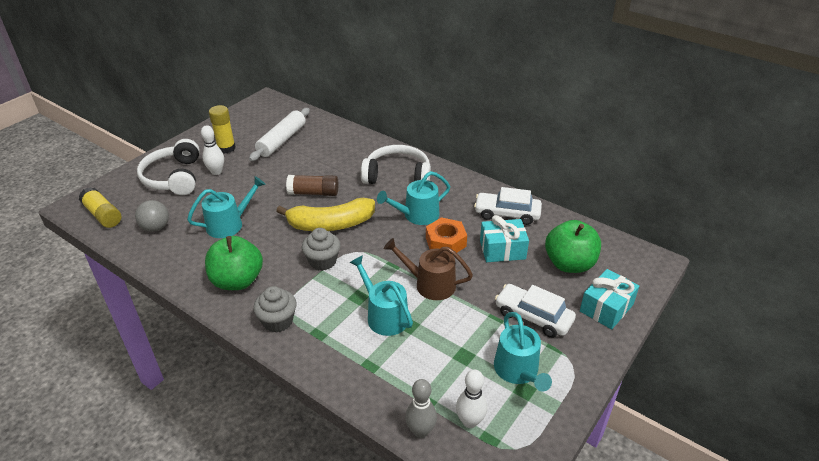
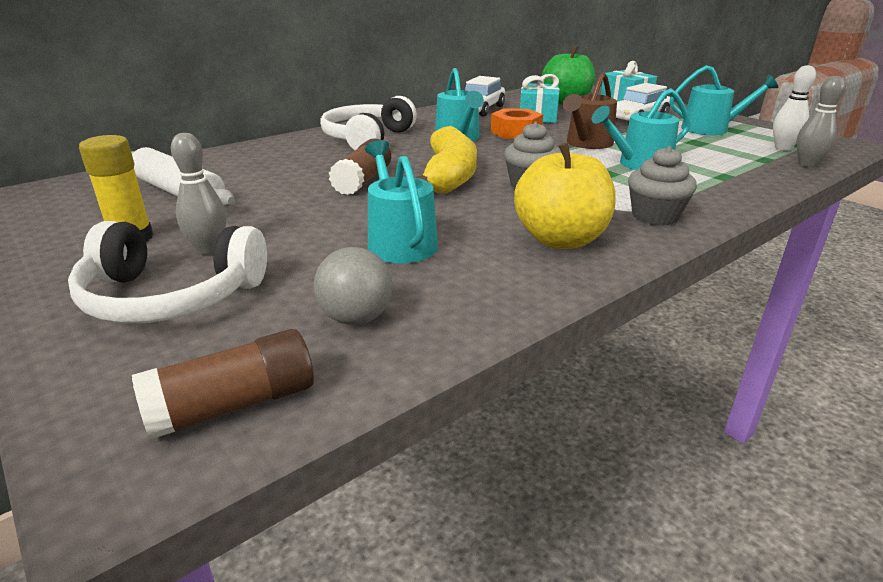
camera: 75 degrees left, 10 degrees down
(103, 215) = (234, 405): yellow glue stick -> brown glue stick
(216, 172) = (209, 249): white bowling pin -> grey bowling pin
(237, 281) = (560, 240): green apple -> yellow apple

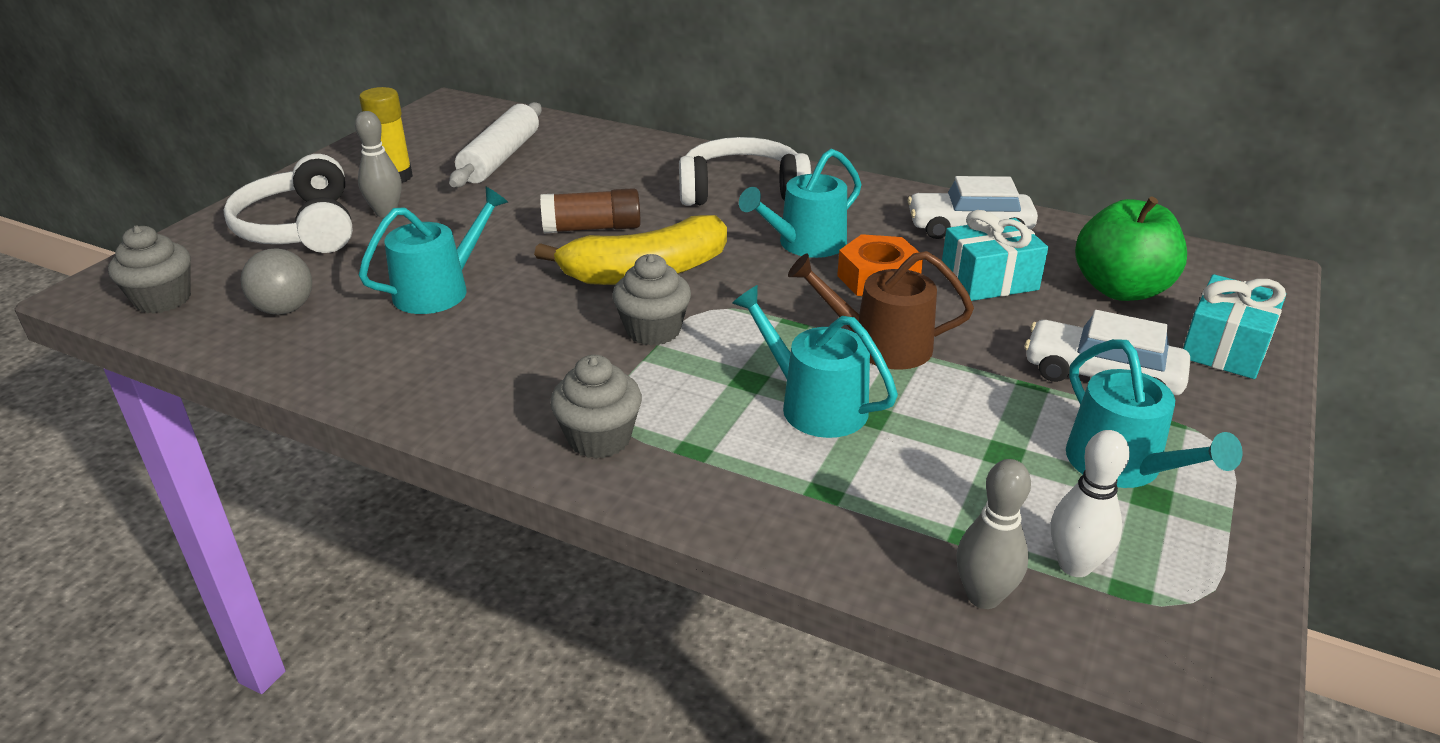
camera: 65 degrees right, 5 degrees up
(234, 405) = (163, 299): brown glue stick -> grey cupcake
(560, 240) = (488, 379): yellow apple -> none

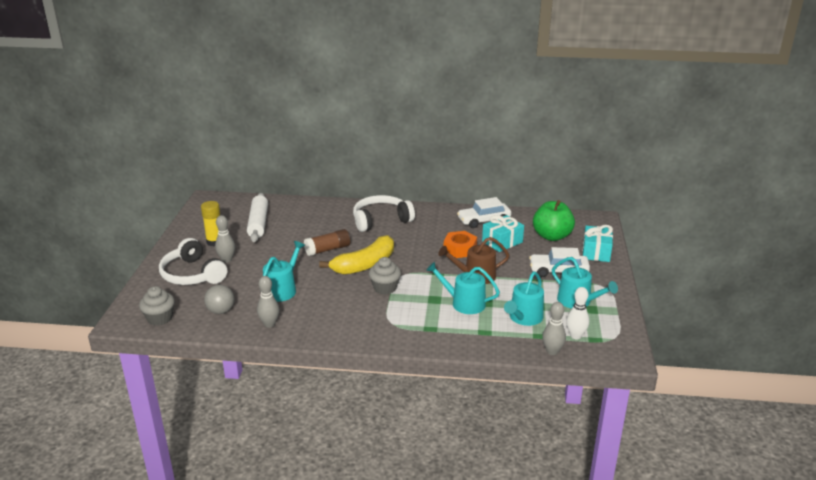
camera: 20 degrees left, 5 degrees down
(352, 358) = (269, 324): none -> grey bowling pin
(599, 438) = (393, 332): grey cupcake -> none
(805, 244) = (422, 240): turquoise watering can -> turquoise watering can (524, 318)

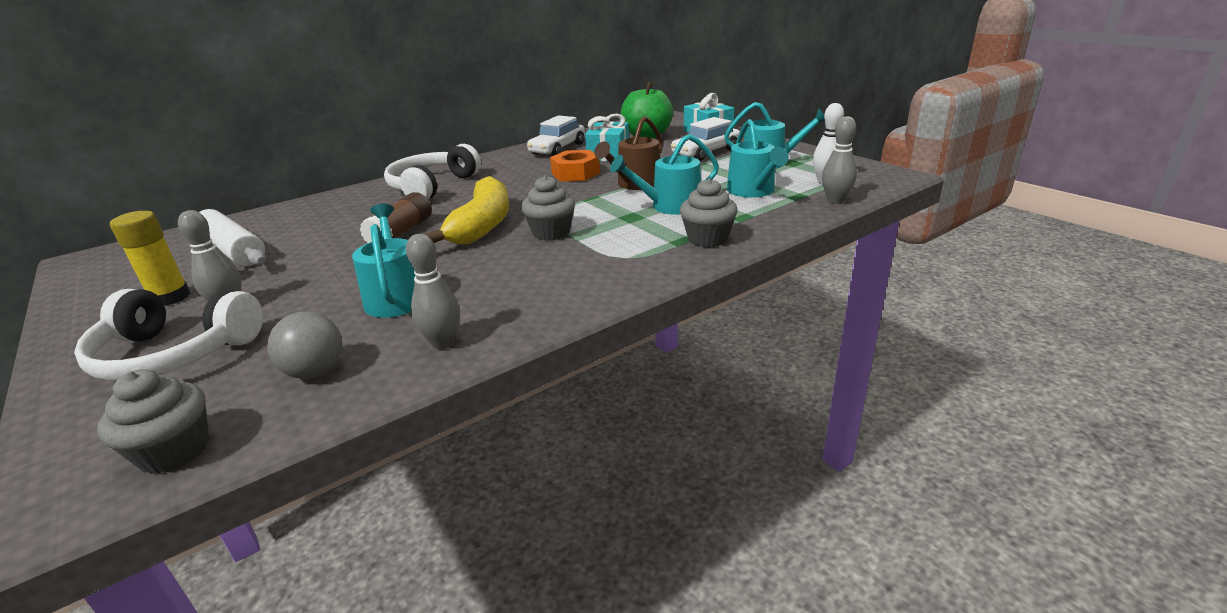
camera: 40 degrees left, 0 degrees up
(443, 335) = (707, 239): none -> grey cupcake

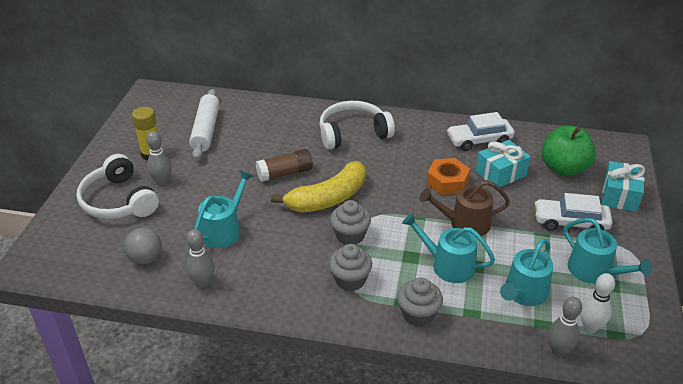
camera: 45 degrees right, 10 degrees up
(174, 451) = (71, 265): grey cupcake -> grey cupcake (350, 280)

